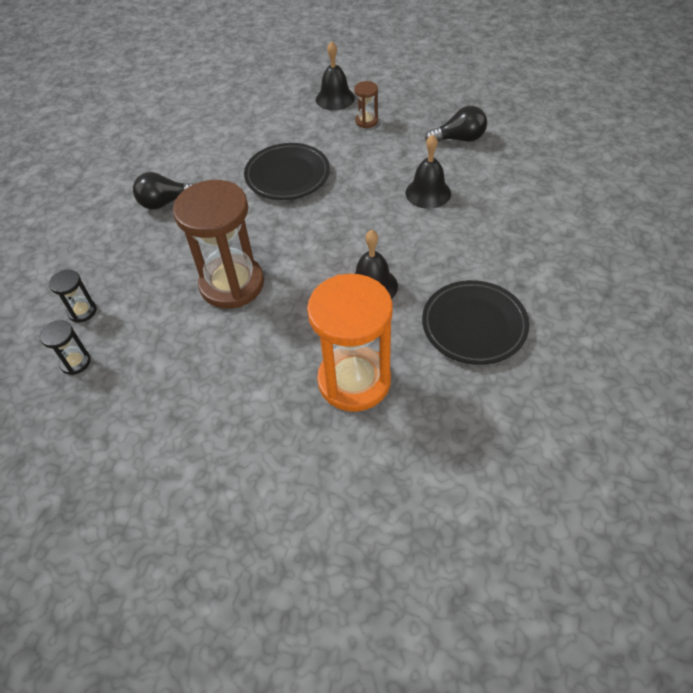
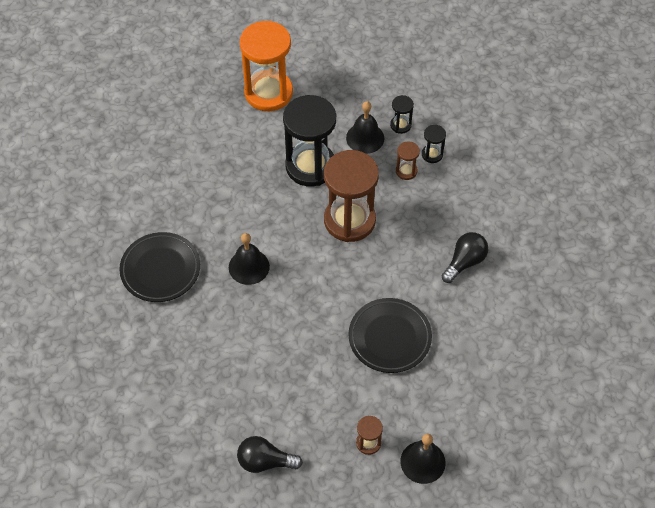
camera: 145 degrees right, 5 degrees up
(126, 307) = (406, 171): none -> brown hourglass
(219, 364) = (310, 166): none -> black hourglass
(354, 381) = (218, 196): orange hourglass -> orange hourglass (268, 93)
(428, 193) = (257, 377): black bell -> black bell (365, 138)
(459, 139) = (265, 461): black light bulb -> black light bulb turned 45 degrees clockwise

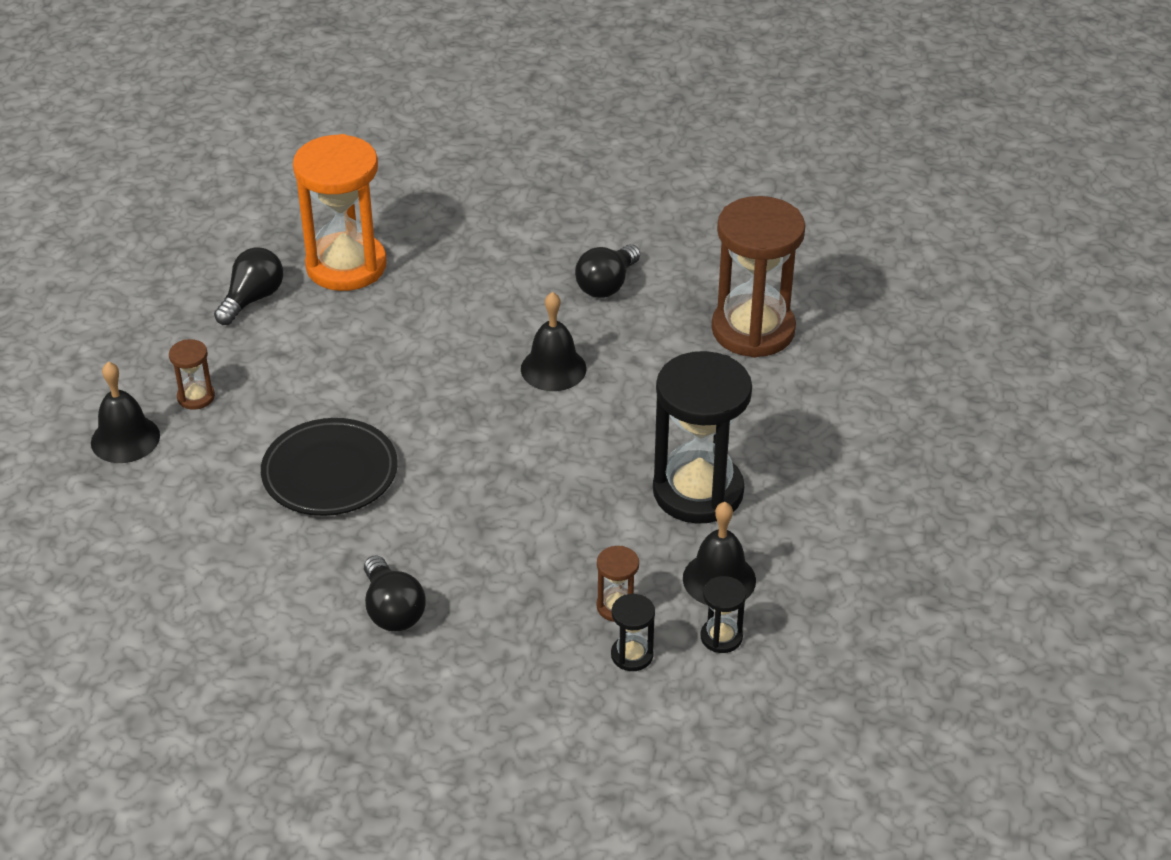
camera: 115 degrees right, 15 degrees down
(160, 270) = (607, 285): black plate -> black light bulb
(268, 93) = (885, 491): orange hourglass -> orange hourglass (346, 266)
(349, 220) = (563, 501): brown hourglass -> brown hourglass (753, 330)

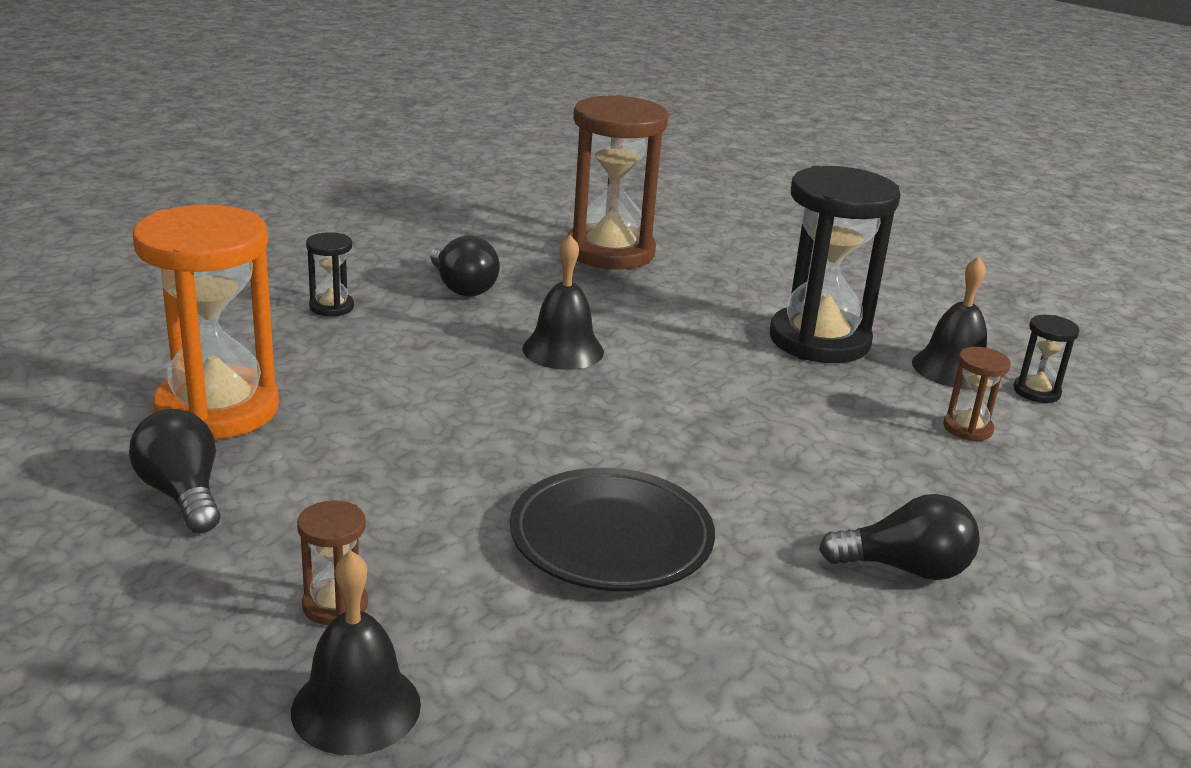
camera: 65 degrees left, 15 degrees down
(632, 655) = (1046, 442): black hourglass -> black hourglass (331, 307)

